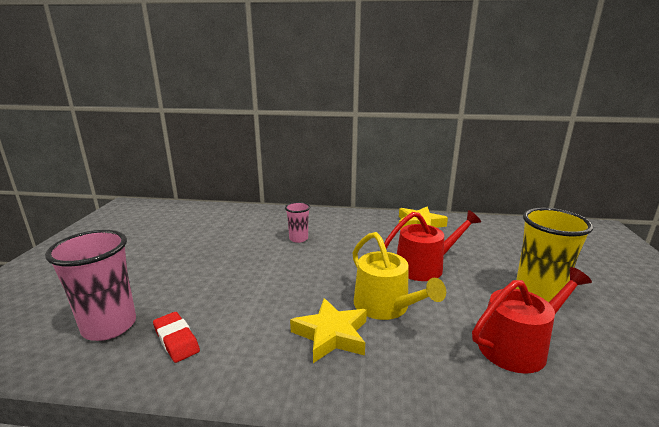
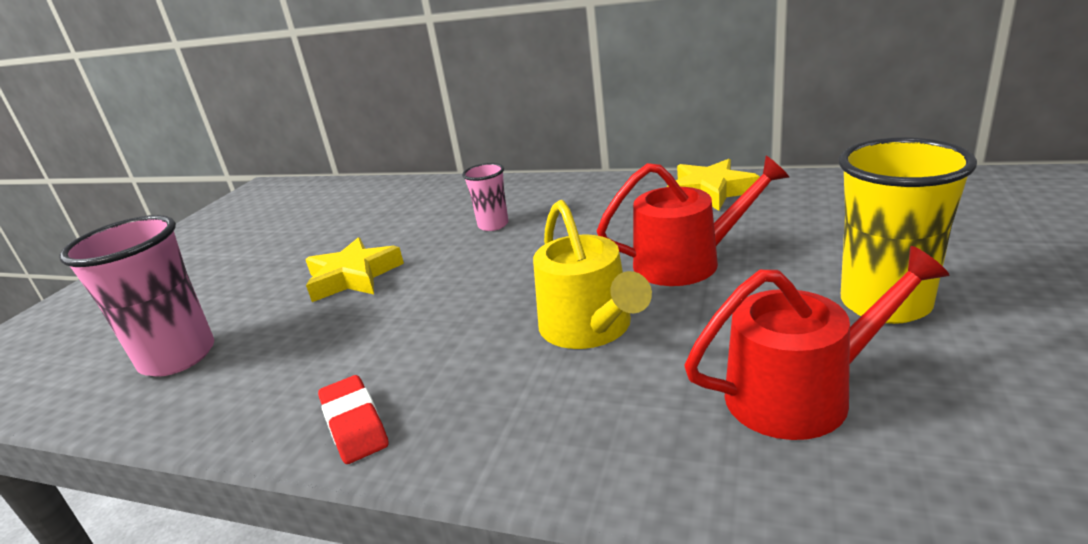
camera: 15 degrees right, 5 degrees up
(176, 340) = (256, 377): red eraser -> red eraser (354, 425)
(331, 335) = (482, 372): yellow star -> yellow star (353, 277)

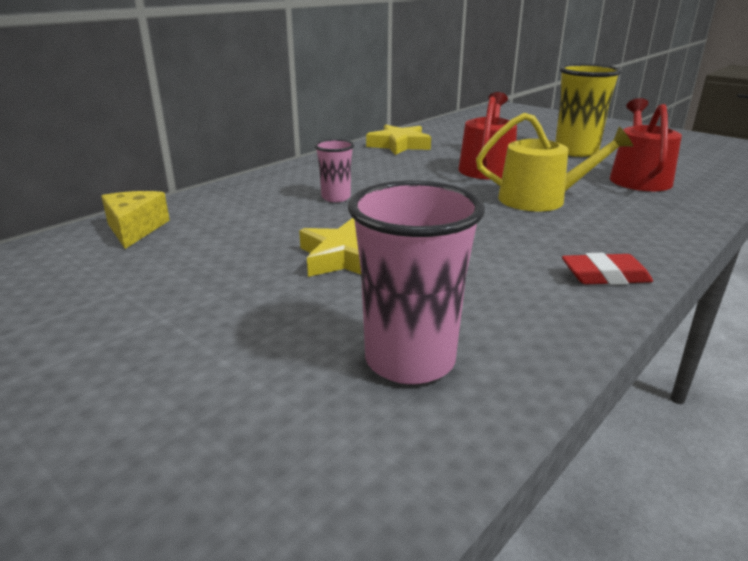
camera: 70 degrees left, 0 degrees up
(374, 193) = (135, 229): none -> yellow cheese

